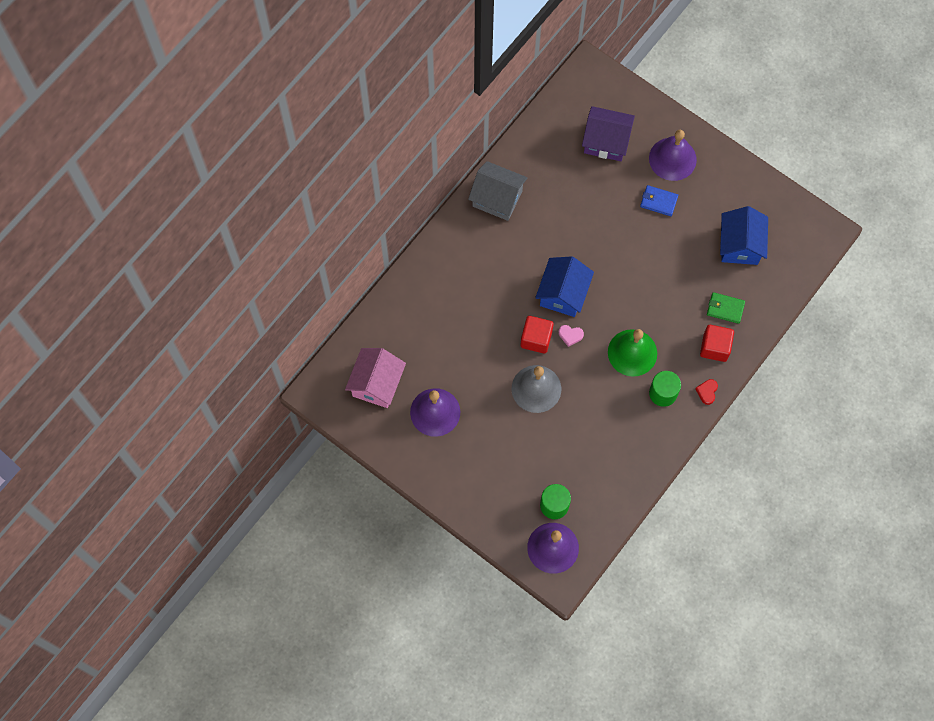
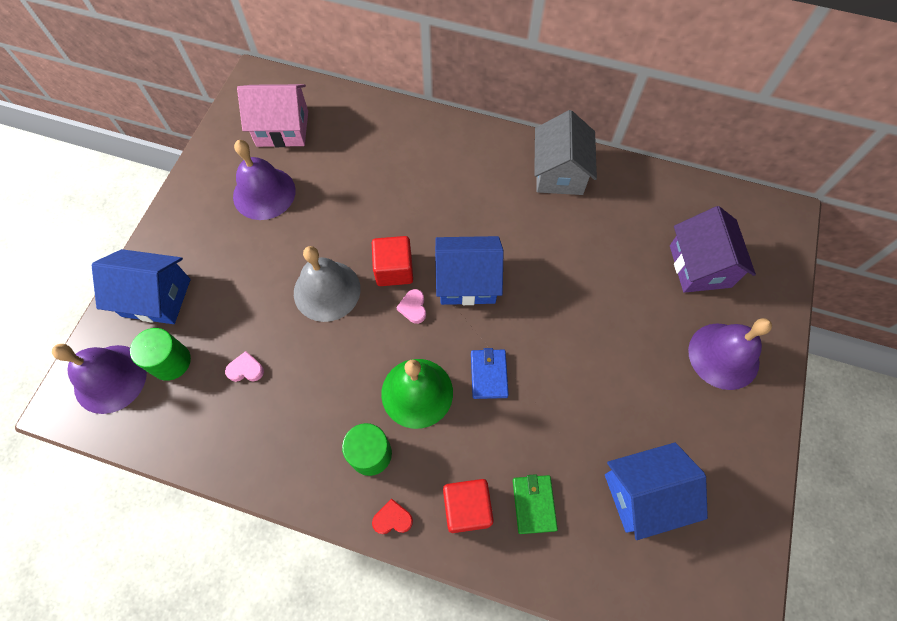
camera: 70 degrees right, 5 degrees down
(499, 506) = (156, 297): none -> blue house
(577, 457) = (246, 369): none -> pink heart
(658, 201) = (651, 357): blue wallet -> blue wallet (489, 374)

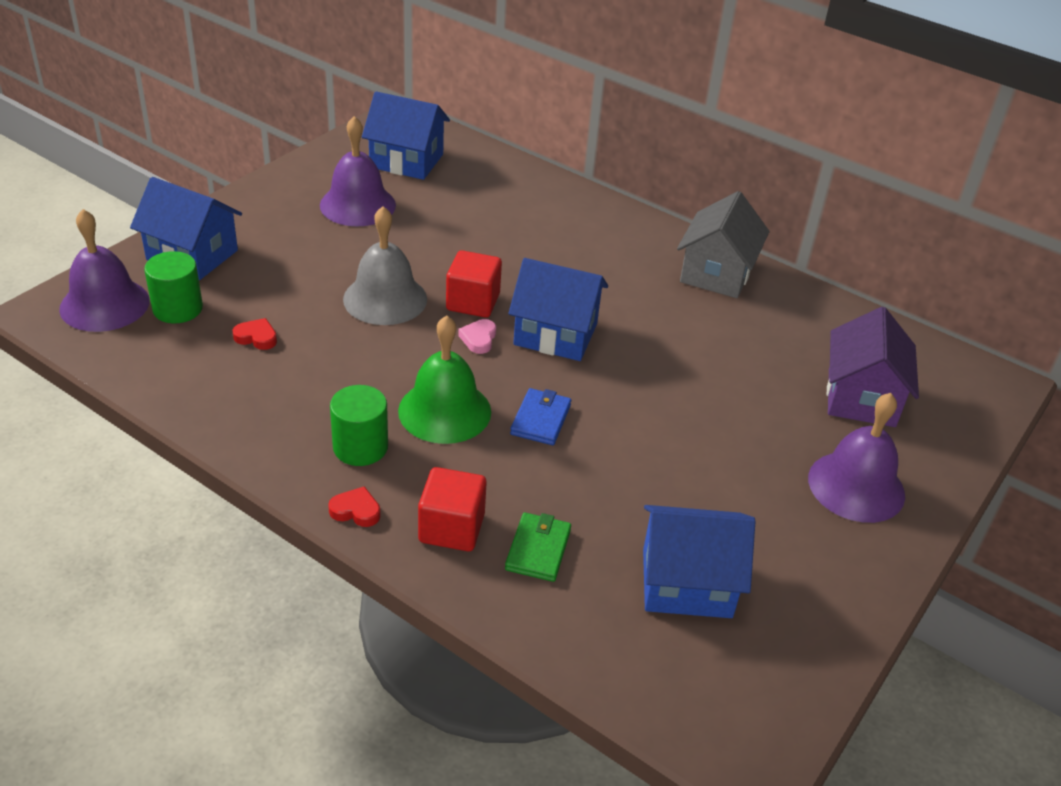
camera: 15 degrees right, 25 degrees down
(246, 369) = (256, 337): pink heart -> red heart
(282, 128) = (406, 161): pink house -> blue house

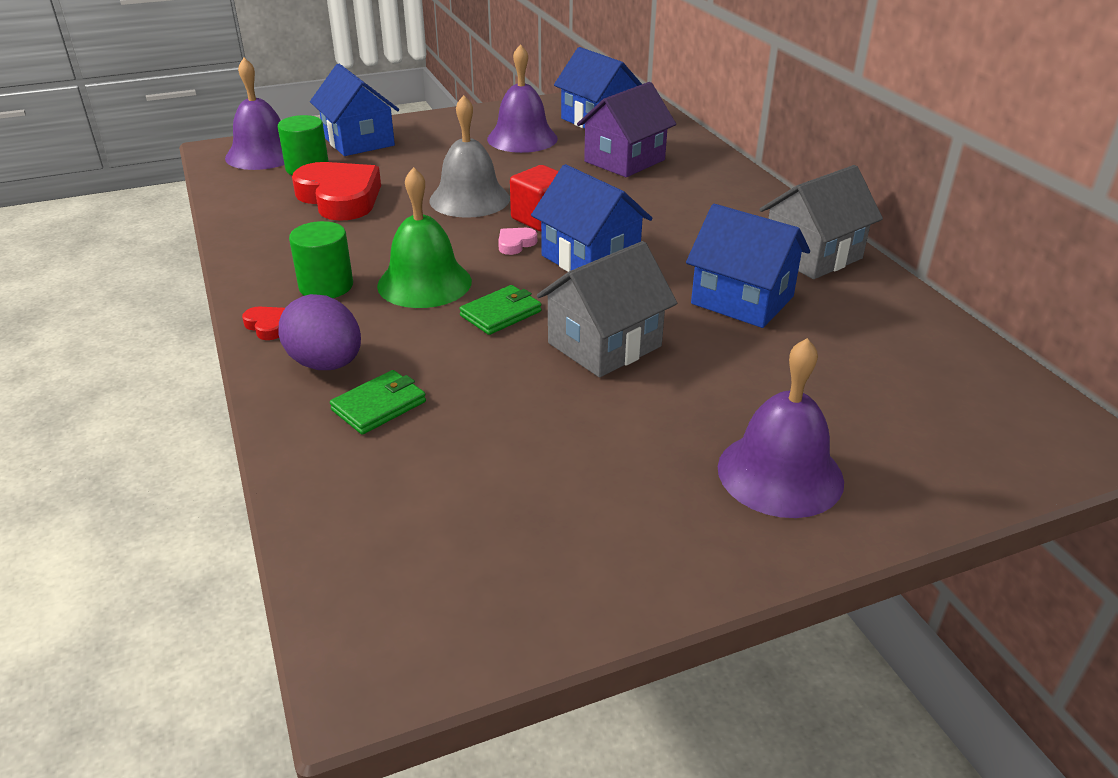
camera: 35 degrees right, 5 degrees down
(256, 337) = (340, 198): red heart -> red heart, size x2.42
(451, 528) = (326, 364): red cube -> purple egg
(541, 419) = (501, 313): blue wallet -> green wallet
(648, 420) = (604, 345): none -> grey house
(686, 583) = (487, 485): blue house -> blue house (742, 300)
(861, 397) = (875, 399): purple house -> purple house (624, 161)

